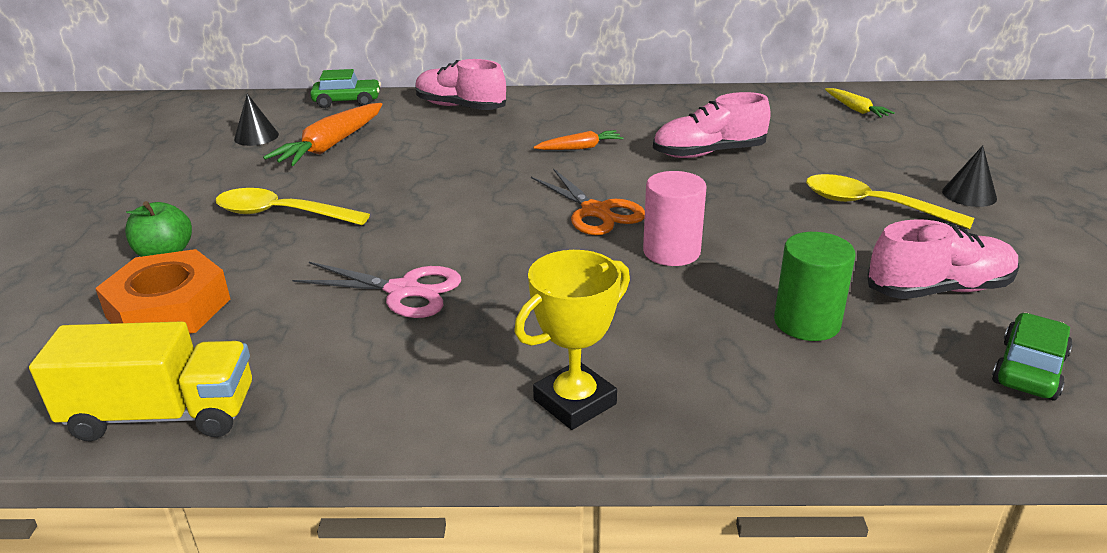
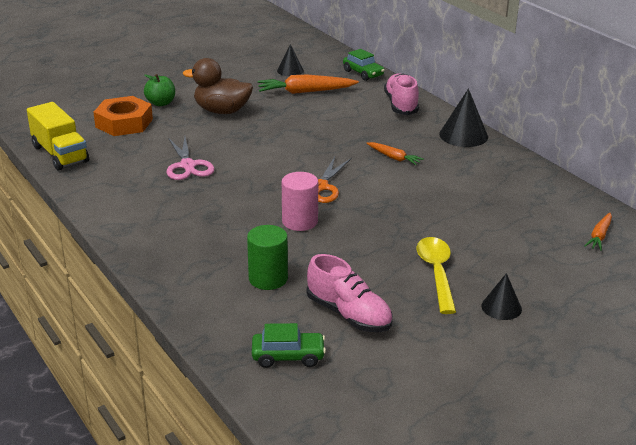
camera: 55 degrees right, 0 degrees up
(281, 214) = (222, 111): yellow spoon -> brown duck
(575, 402) = (143, 235): yellow trophy -> none
(578, 100) = (463, 135): none -> black cone
(709, 153) = (442, 200): pink shoe -> none
(855, 109) = (599, 236): yellow carrot -> orange carrot

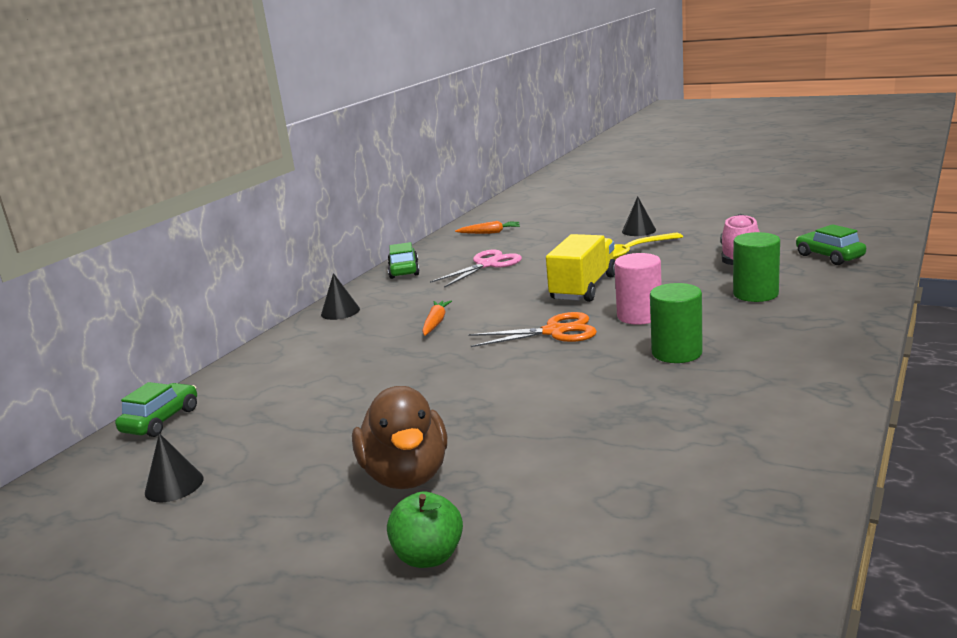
camera: 115 degrees left, 10 degrees down
(60, 154) = (760, 555): yellow truck -> yellow truck (584, 288)
(124, 123) = (557, 553): orange nut -> none
(188, 165) = (618, 421): pink scissors -> pink scissors (487, 265)
(229, 209) = (676, 353): none -> green cylinder
(305, 92) = (269, 437): orange carrot -> none
(401, 105) = (274, 362): pink shoe -> none
(463, 135) = (340, 311): black cone -> black cone, size x0.62
(530, 174) = (404, 270): none -> green car

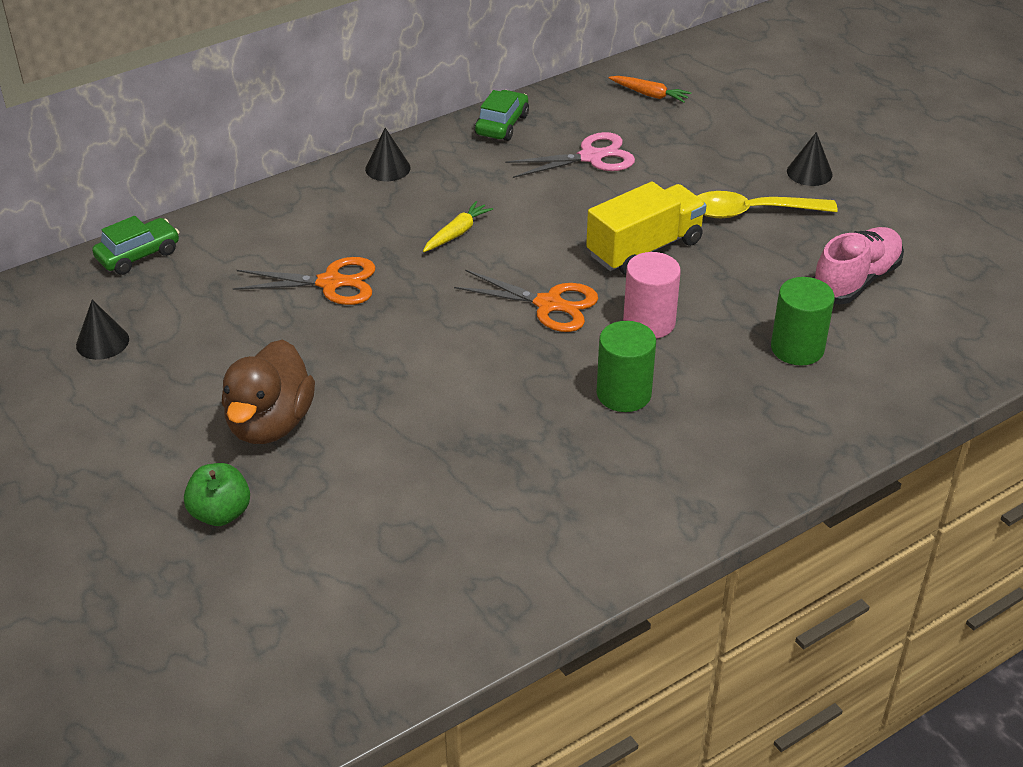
camera: 25 degrees right, 20 degrees up
(362, 378) = (330, 283): none -> orange scissors
(436, 323) = (457, 233): orange carrot -> yellow carrot
(829, 256) = (951, 327): green car -> none

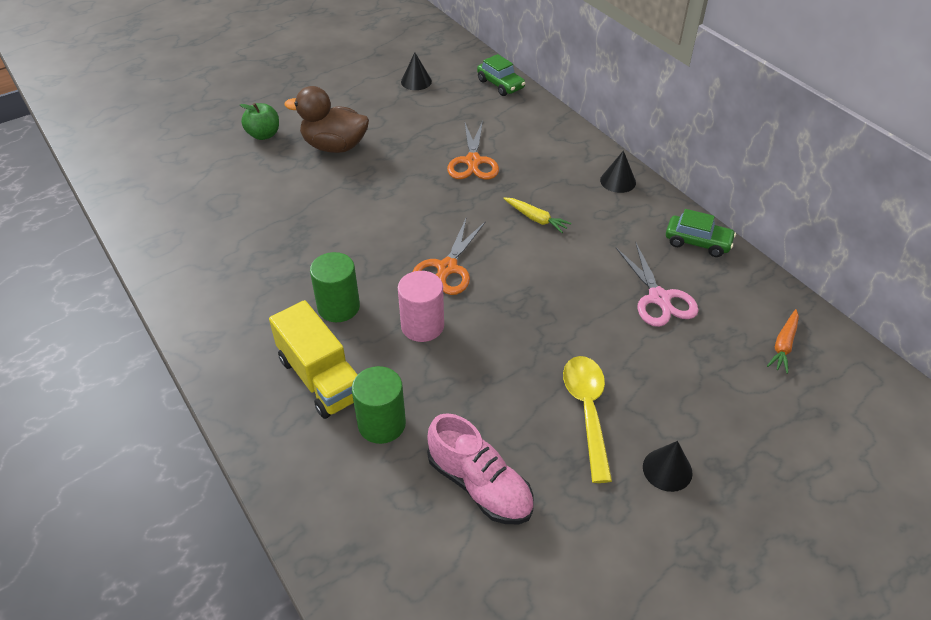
camera: 90 degrees right, 5 degrees up
(644, 249) = (523, 328): yellow truck -> yellow truck (321, 378)

